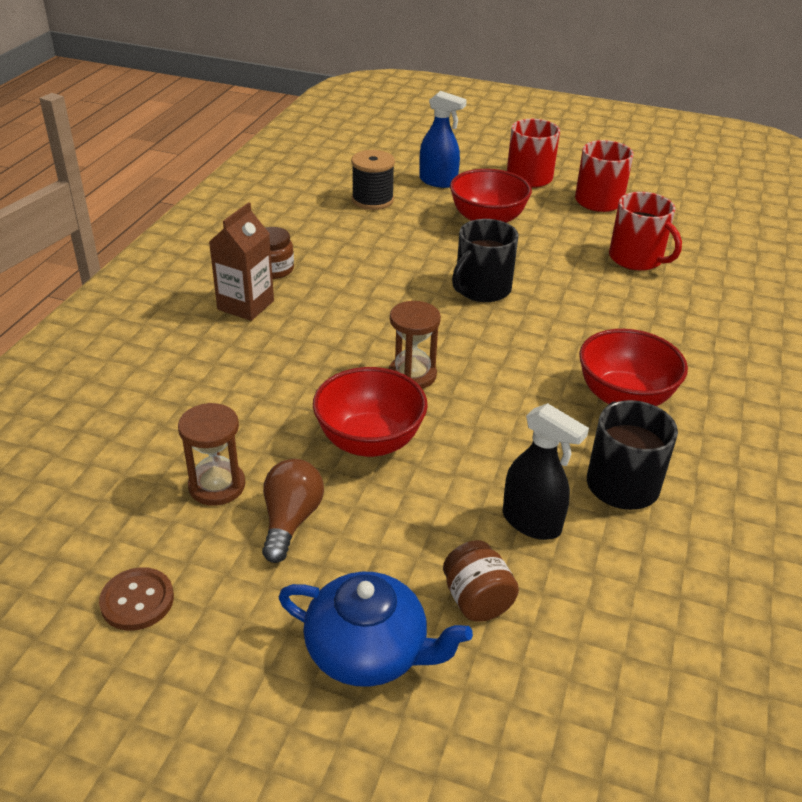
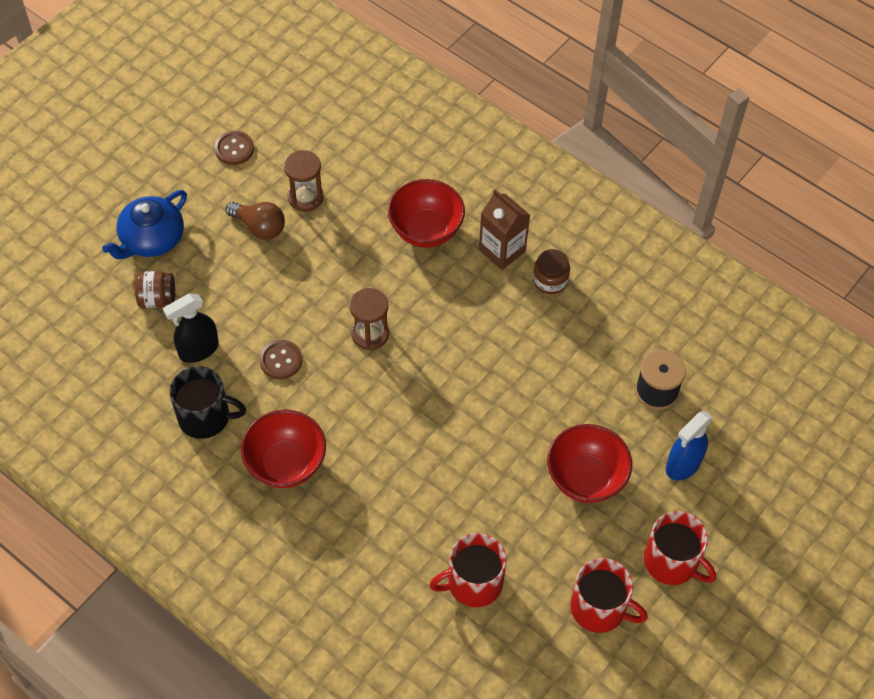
camera: 110 degrees right, 20 degrees up
(369, 441) = (310, 286): red bowl -> red bowl (426, 230)
(481, 289) = (467, 425): black mug -> none
(495, 438) = (281, 360): none -> brown button

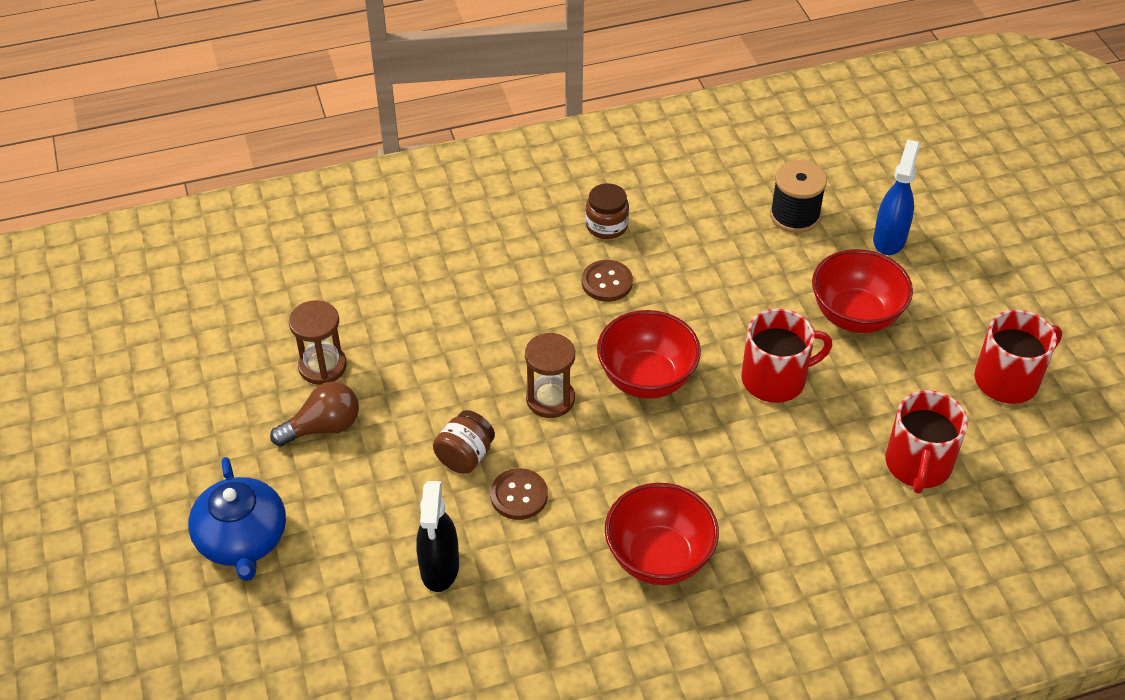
camera: 55 degrees left, 10 degrees down
(157, 299) = (333, 575): brown jar -> brown jar (465, 456)
(205, 417) = (537, 606): black mug -> none
(234, 149) = (193, 397): brown button -> brown button (607, 282)
(426, 230) = (460, 288): red bowl -> red bowl (646, 379)
(502, 250) = (539, 243): brown carton -> none
(672, 562) = (989, 301): red mug -> red mug (775, 379)
(683, 465) = (889, 239): blue spray bottle -> blue spray bottle turned 150 degrees counterclockwise

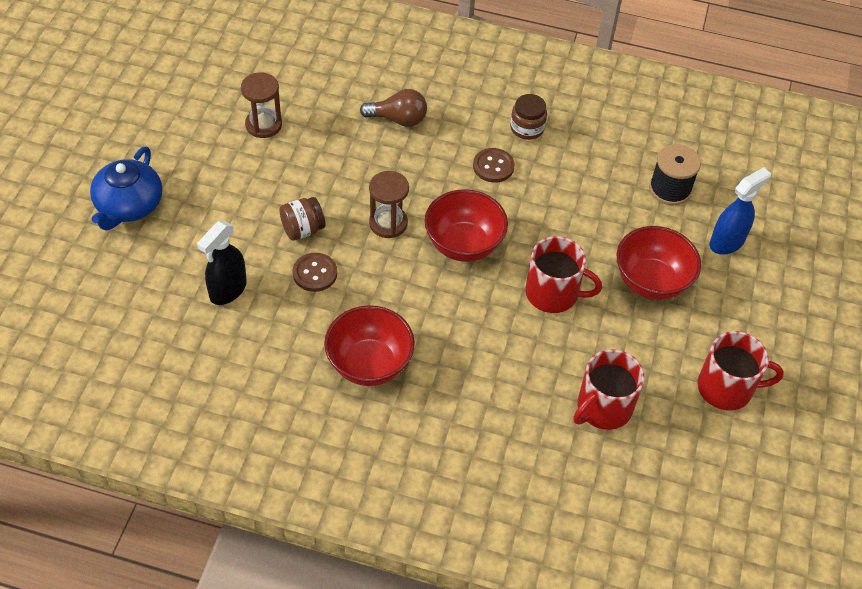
camera: 30 degrees right, 5 degrees up
(323, 427) = (232, 163): brown light bulb -> brown light bulb (398, 119)

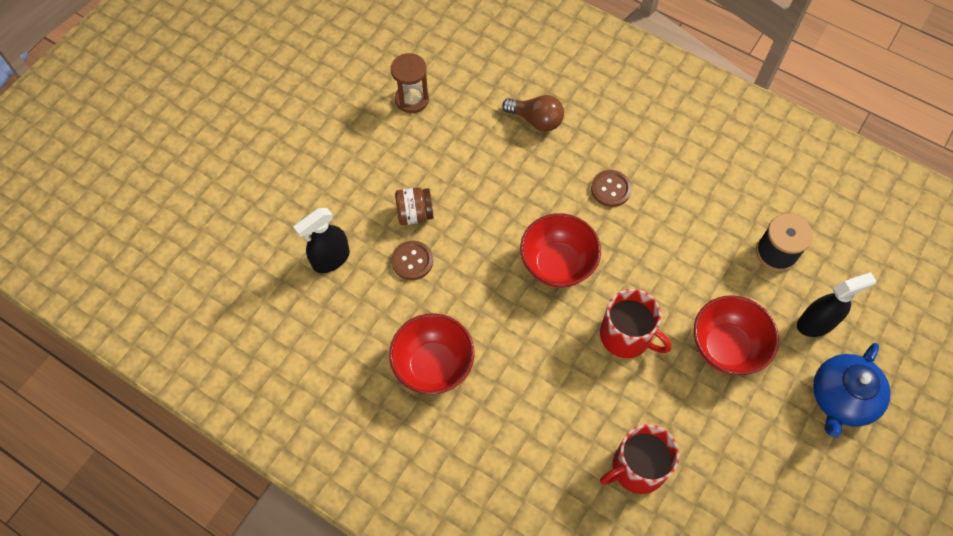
camera: 20 degrees right, 10 degrees up
(129, 206) = (270, 155): blue teapot -> blue teapot (842, 398)
(388, 223) = (494, 226): brown hourglass -> none
(527, 128) = (655, 156): brown jar -> none
(726, 388) = (765, 480): red mug -> none
(727, 242) = (816, 323): blue spray bottle -> black spray bottle

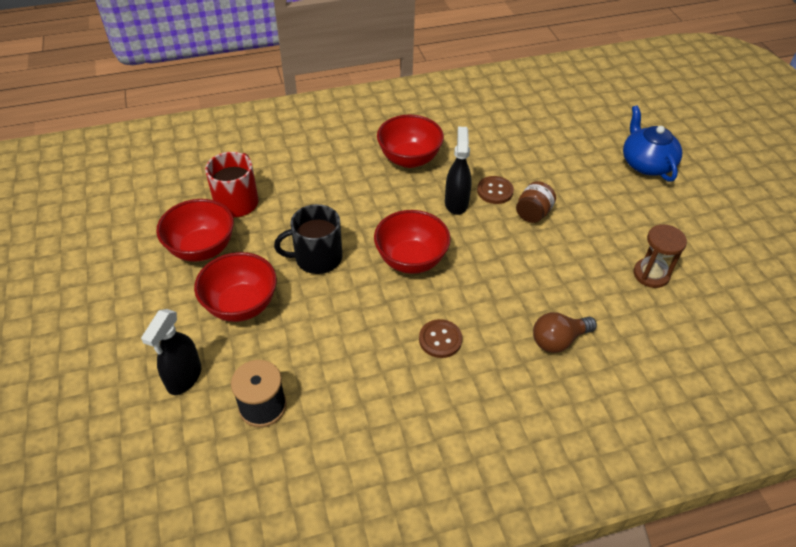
camera: 130 degrees right, 15 degrees down
(330, 259) = (536, 157): black spray bottle -> black spray bottle (456, 203)
(626, 336) = (317, 258): red mug -> black mug
(713, 439) = (202, 248): none -> red bowl
(842, 398) = (124, 341): blue teapot -> blue teapot (646, 163)

